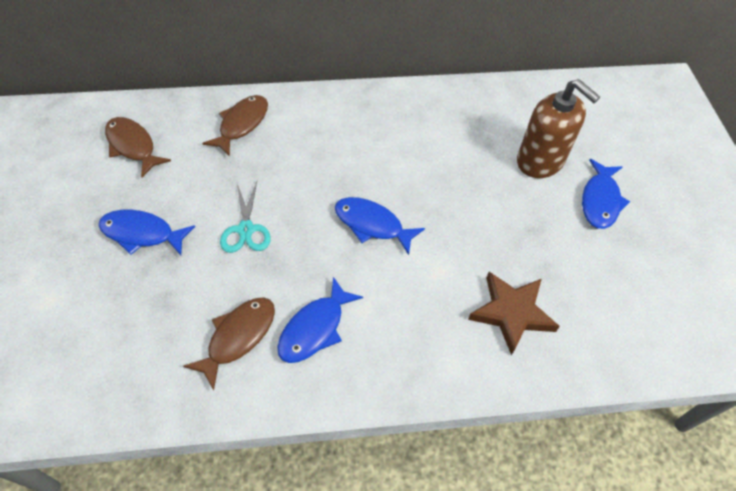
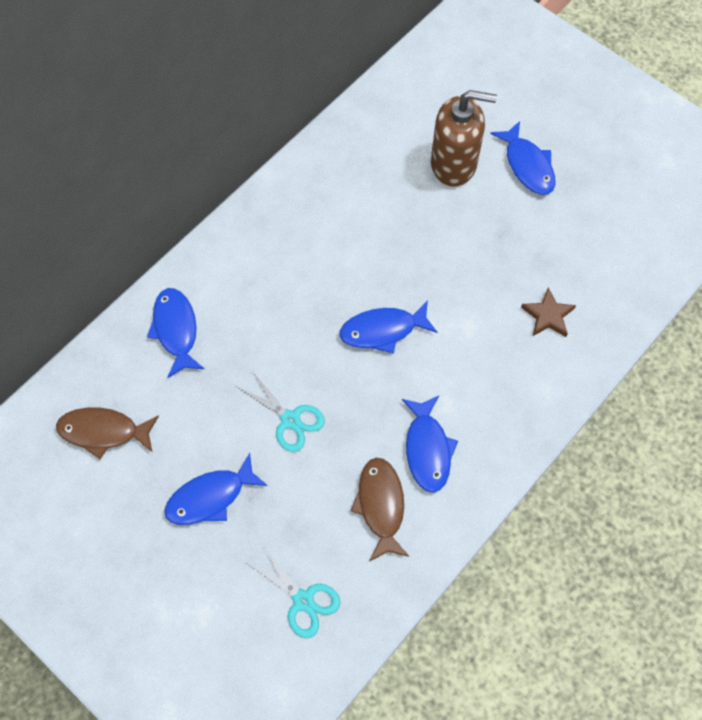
camera: 40 degrees left, 10 degrees up
(113, 352) = (303, 600): none -> turquoise scissors
(242, 124) = (176, 330): brown fish -> blue fish
(511, 313) = (548, 316): brown star -> brown star, size x0.65

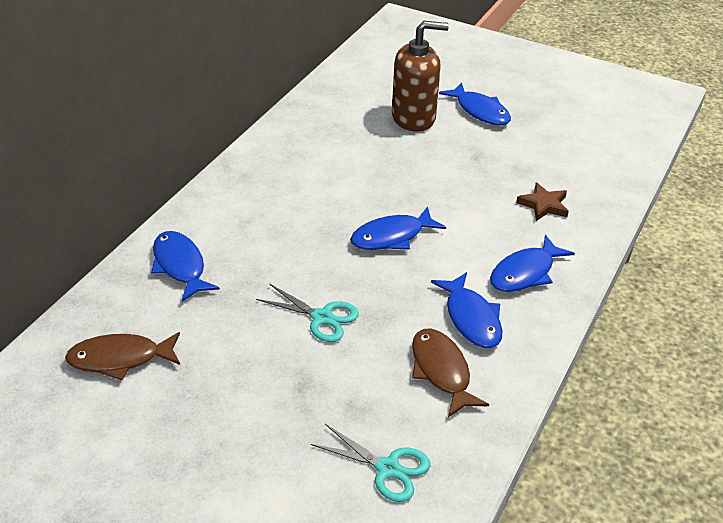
camera: 15 degrees left, 25 degrees down
(210, 497) = (255, 395): blue fish -> blue fish (525, 273)

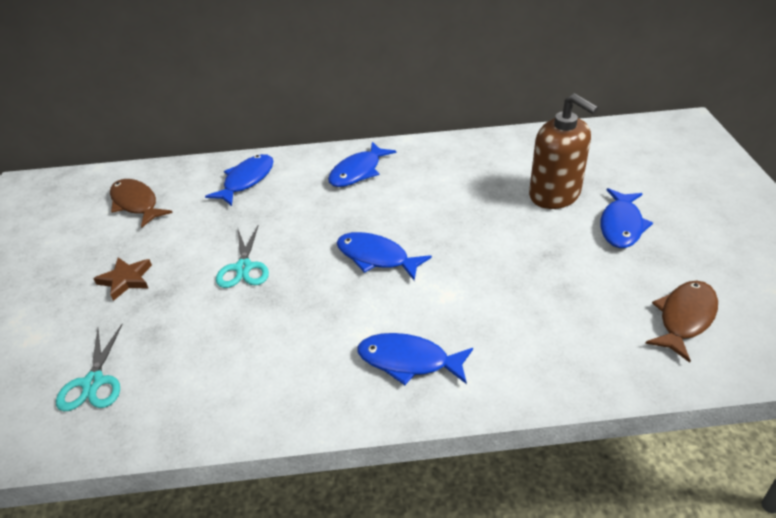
camera: 60 degrees right, 0 degrees up
(441, 371) = (228, 364): brown fish -> brown fish (684, 318)
(471, 318) = (311, 352): blue fish -> blue fish (358, 172)
(543, 205) = (528, 330): brown star -> brown star (126, 280)

